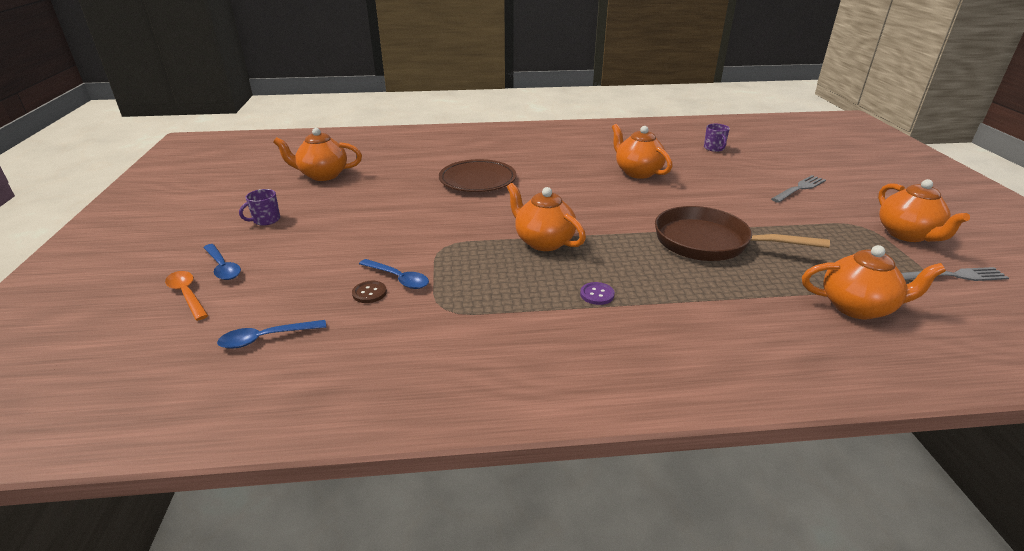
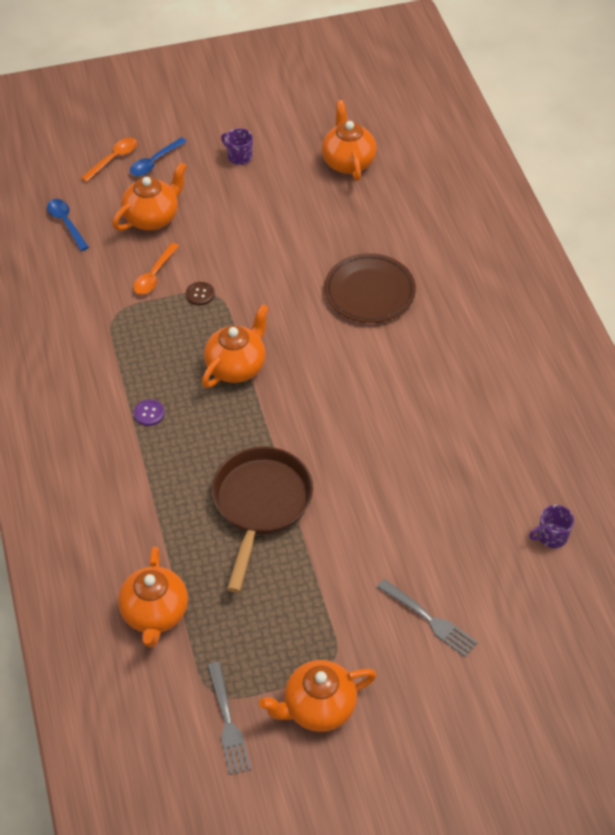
camera: 80 degrees right, 20 degrees up
(369, 293) = (130, 263): brown button -> brown button (200, 294)
(398, 278) = (154, 275): blue spoon -> orange spoon
(637, 172) = (435, 443): orange teapot -> orange teapot (152, 218)

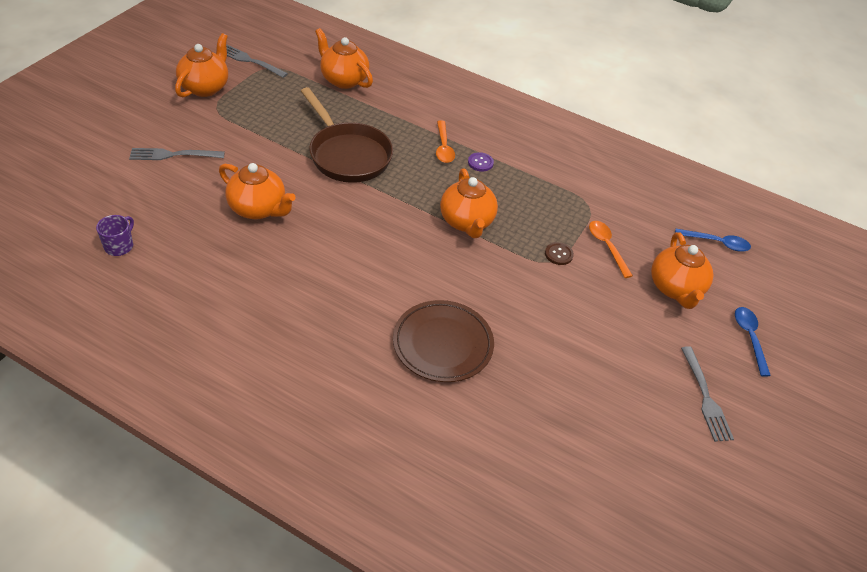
camera: 130 degrees right, 5 degrees down
(113, 159) = (777, 317): orange spoon -> orange spoon (443, 147)
(239, 156) = (705, 397): purple mug -> grey fork
(348, 162) = (619, 471): orange teapot -> orange teapot (258, 209)

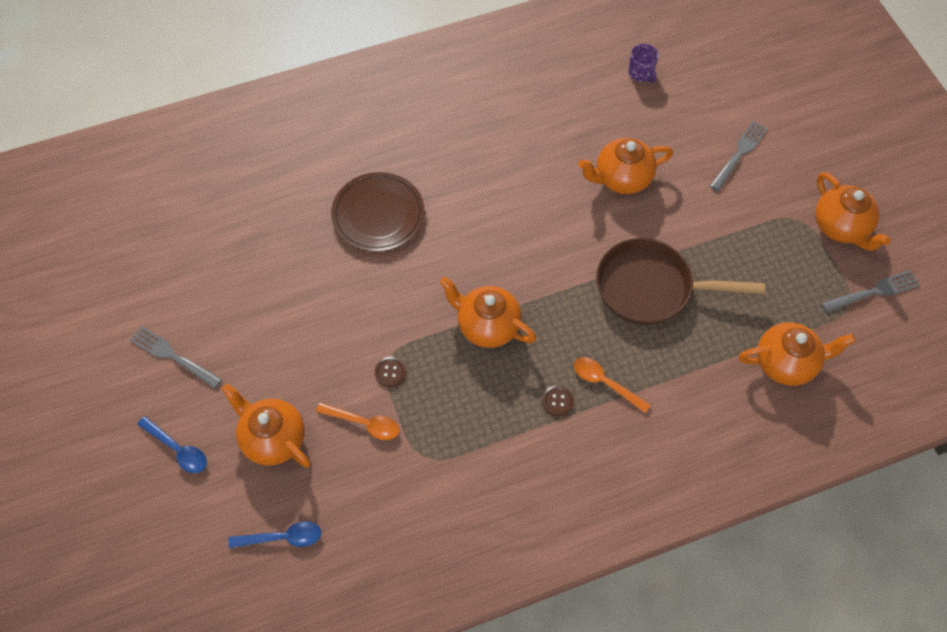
camera: 135 degrees right, 15 degrees up
(480, 163) = (558, 401): purple button -> brown button
(716, 243) = (282, 537): blue spoon -> blue spoon turned 150 degrees counterclockwise

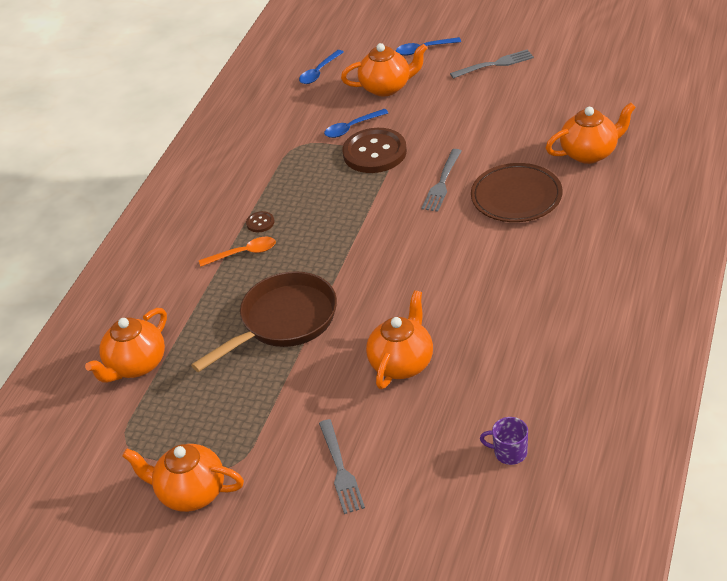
camera: 135 degrees right, 20 degrees down
(364, 423) = (352, 128): orange spoon -> blue spoon
(390, 372) = (374, 153): brown button -> brown button, size x2.37
(487, 325) = (356, 214): orange teapot -> orange teapot (590, 153)
(873, 292) = (115, 469): grey fork -> grey fork (442, 183)

